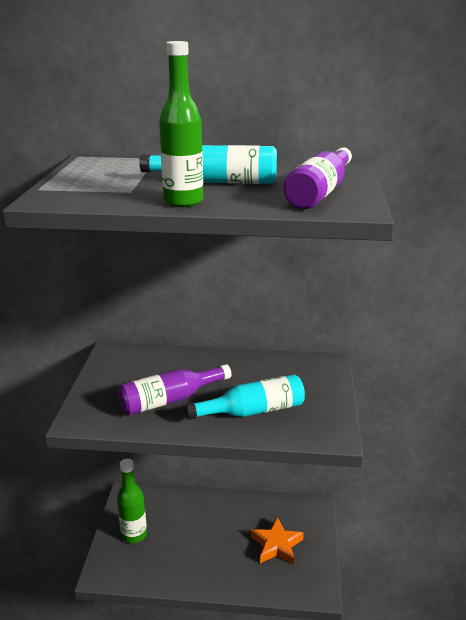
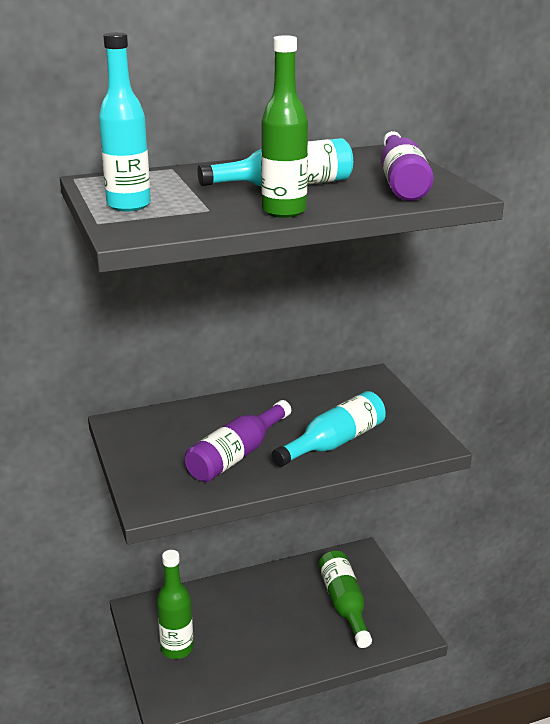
camera: 25 degrees left, 0 degrees up
(80, 180) = (129, 205): none -> turquoise bottle
(277, 545) = (344, 604): orange star -> green bottle

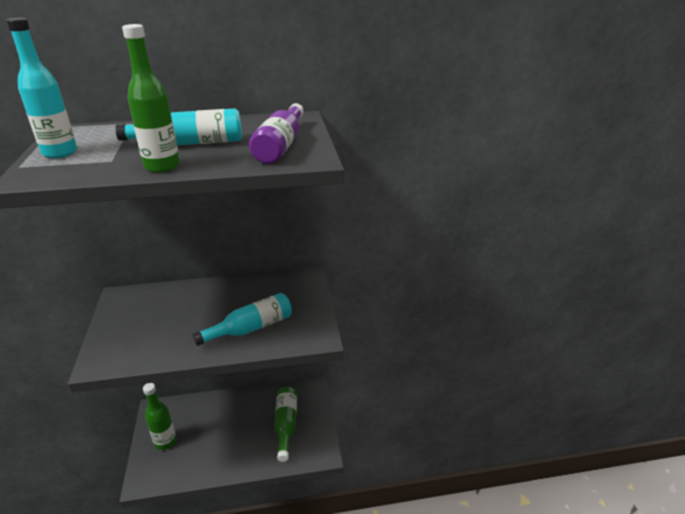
camera: 10 degrees right, 5 degrees up
(236, 455) = (178, 330): purple bottle -> none

